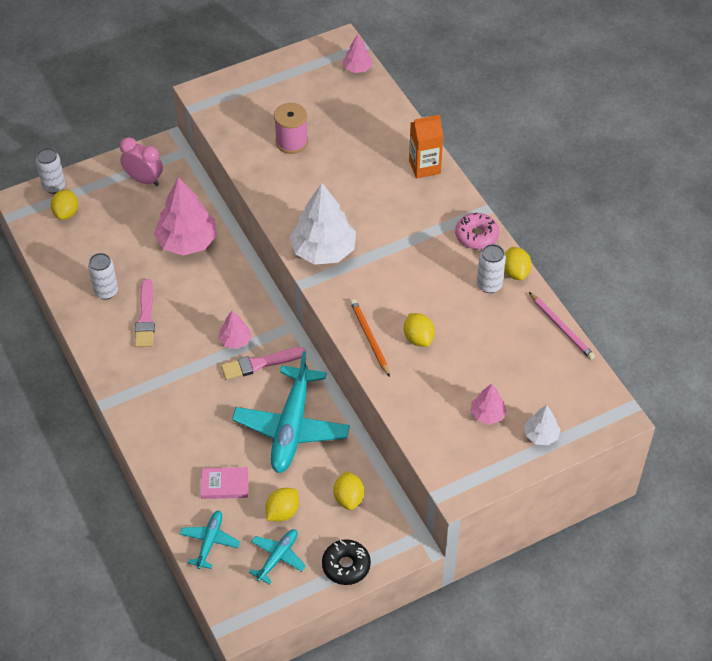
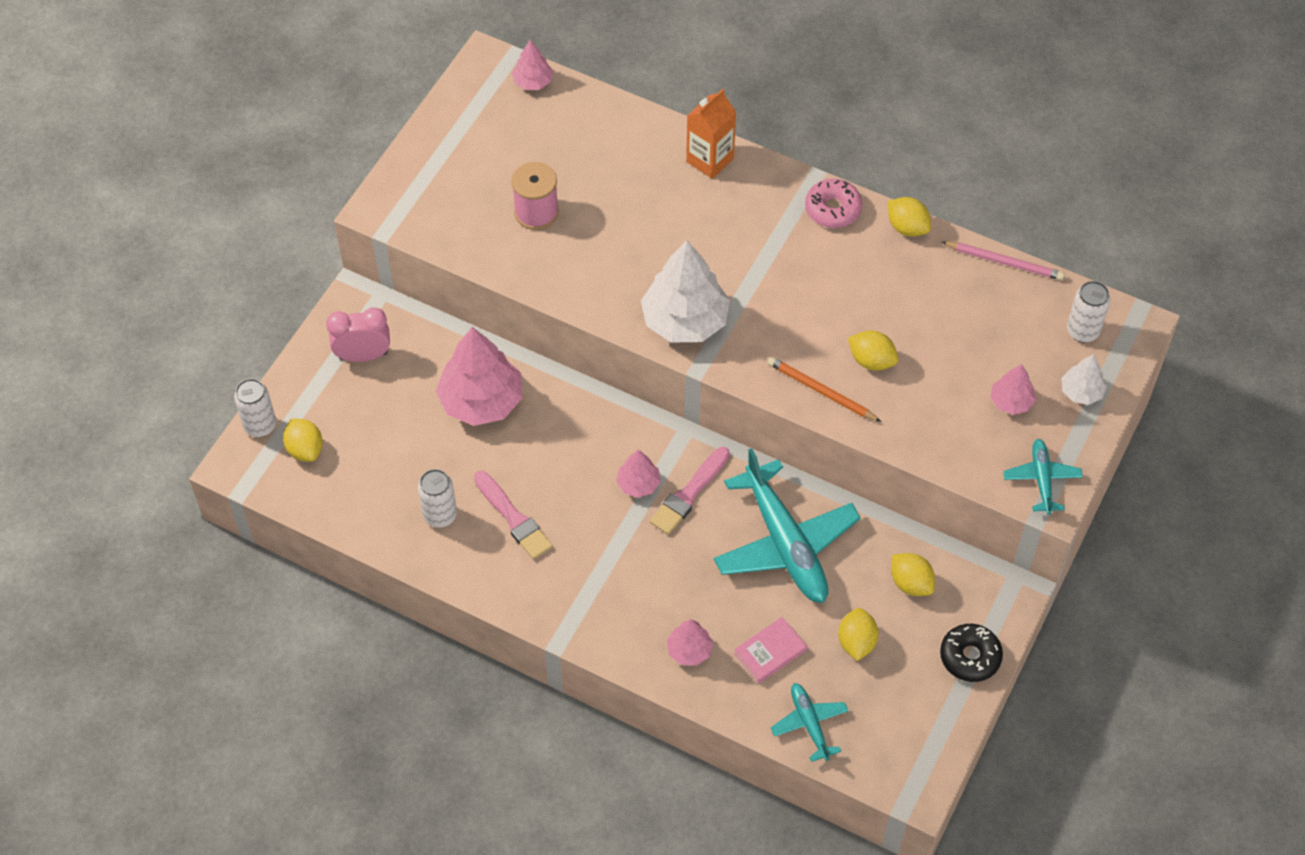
camera: 35 degrees left, 5 degrees up
(178, 454) = (689, 650): none -> pink tree
(277, 557) = (894, 694): turquoise plane -> turquoise plane (1041, 479)
(489, 285) = (893, 257): white can -> white can (1082, 331)

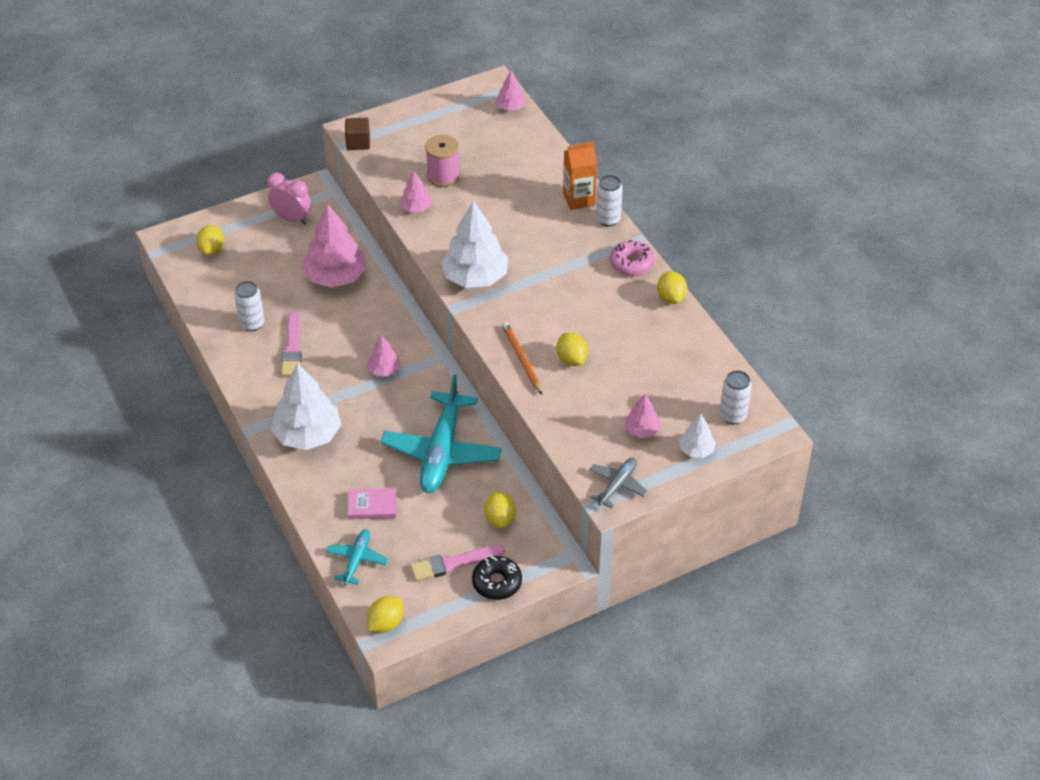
camera: 35 degrees right, 10 degrees down
(260, 426) = (199, 225): white can -> white can (608, 219)
(399, 222) = (358, 142): none -> brown cube
(626, 612) = (307, 435): none -> white tree
(689, 494) = (409, 392): pink brush -> pink brush (453, 563)
(689, 650) = (324, 477): pink tree -> pink tree (416, 208)
(856, 642) = (432, 532): yellow lemon -> yellow lemon (386, 623)
(1004, 262) = (718, 349): pink pencil -> none
(1041, 479) = (617, 485): turquoise plane -> grey plane

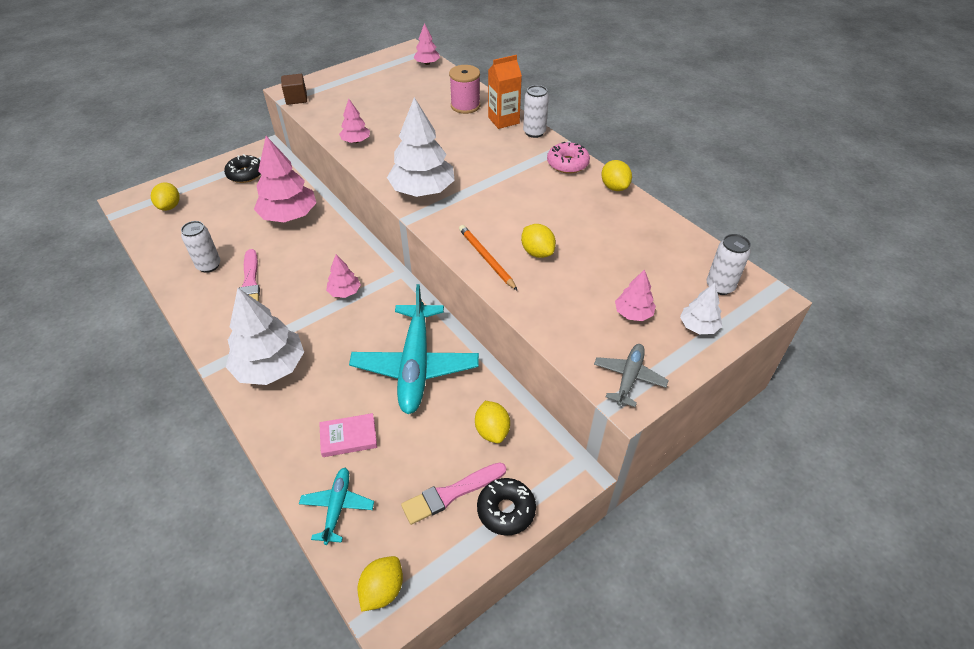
camera: 10 degrees left, 0 degrees up
(292, 218) = (245, 174): pink clock -> black donut
(443, 176) = (377, 115): pink spool -> pink spool (465, 106)

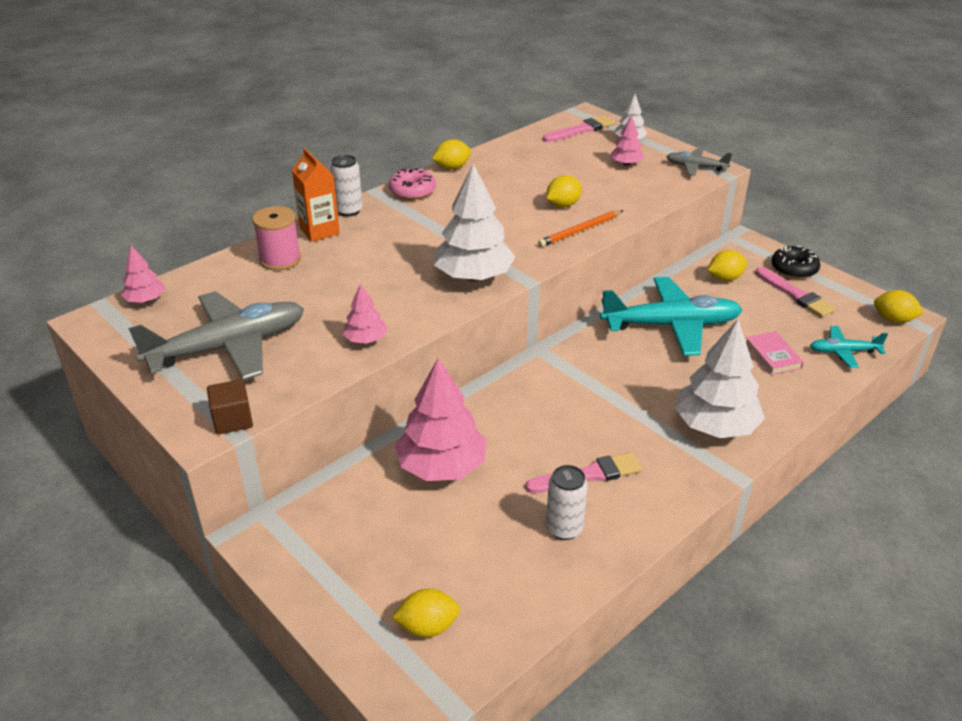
camera: 95 degrees left, 10 degrees down
(245, 174) = (332, 545): black donut -> none
(344, 292) = (582, 388): pink tree -> none
(367, 93) = (228, 347): none -> grey plane
(720, 286) = (581, 130): white can -> pink brush

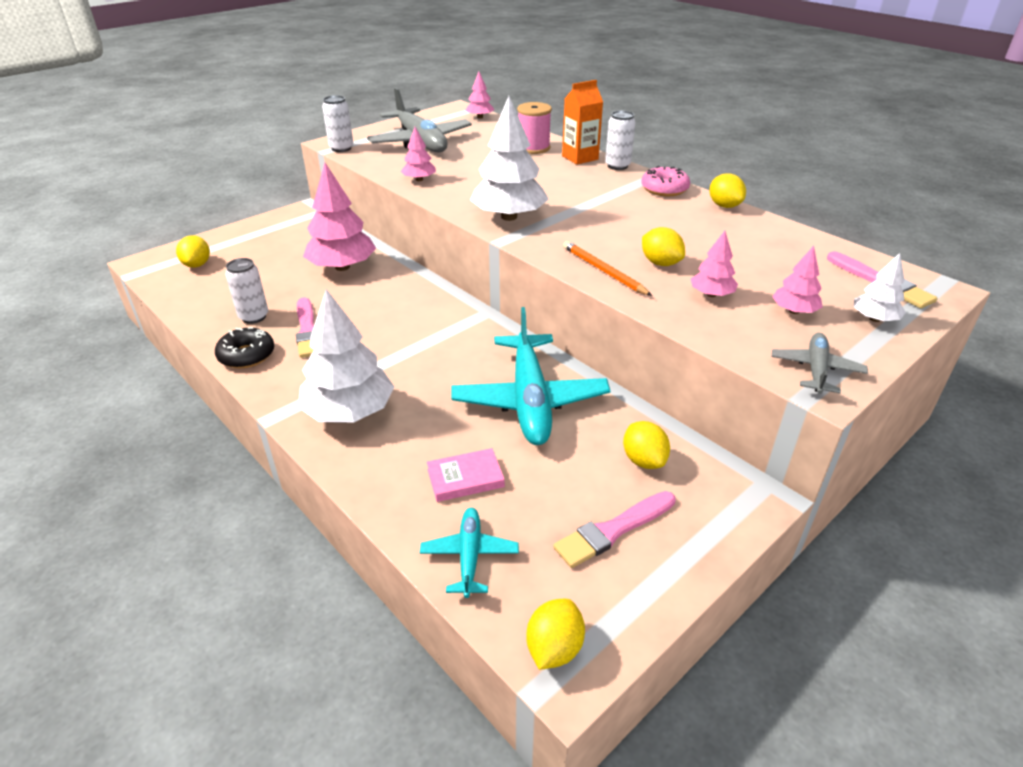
camera: 90 degrees right, 0 degrees up
(233, 420) = (341, 148): brown cube -> white can
(609, 189) = (711, 294): none -> pink tree
(794, 269) = (688, 544): black donut -> black donut (247, 355)

